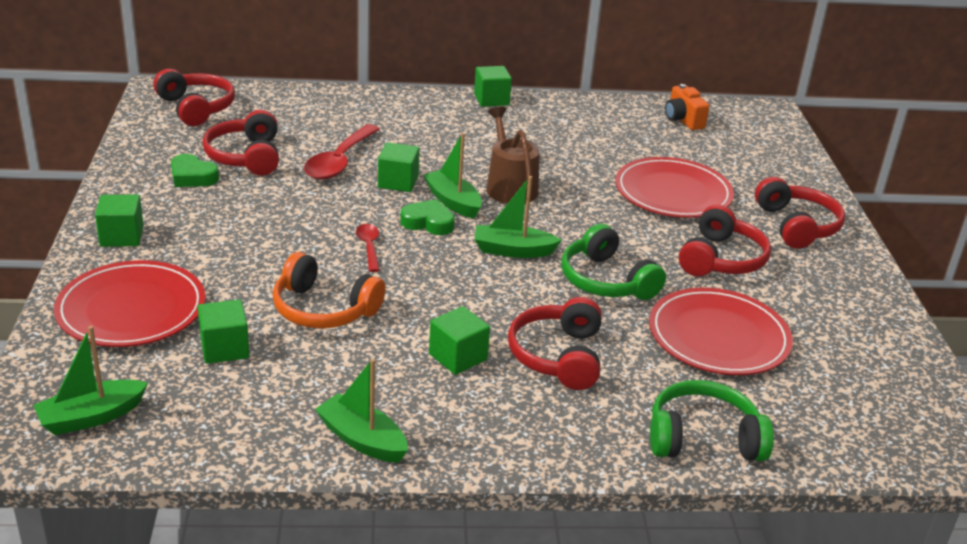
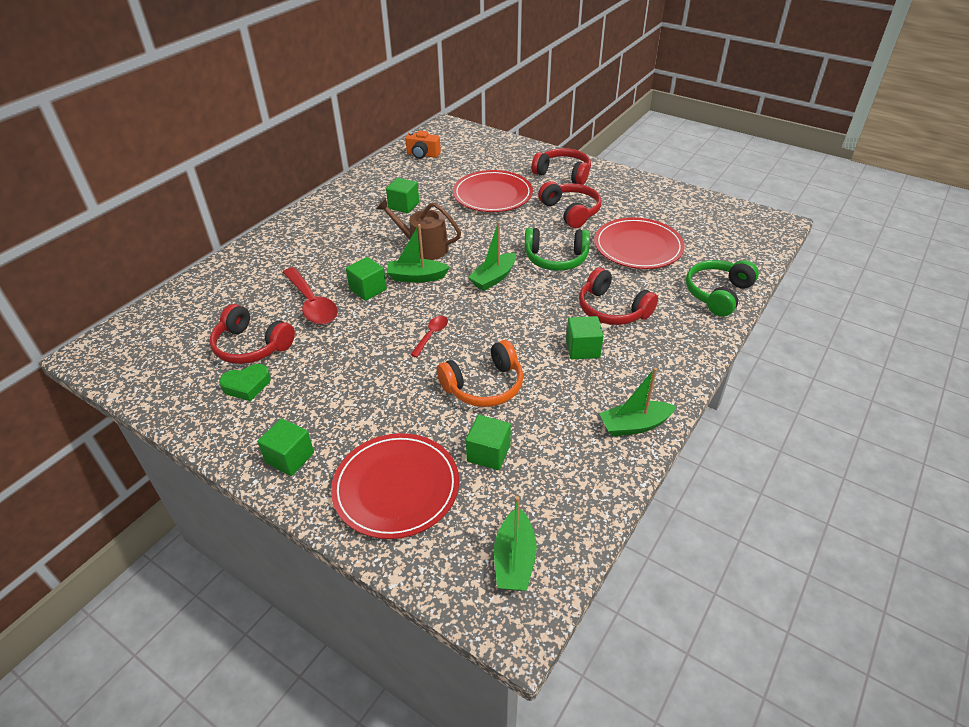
camera: 50 degrees left, 10 degrees up
(196, 108) = (145, 344): red headphones -> none
(369, 247) = (431, 335): red spoon -> red spoon turned 90 degrees clockwise
(428, 222) = (429, 297): green heart -> none
(491, 100) = (313, 208): green cube -> green cube (403, 205)

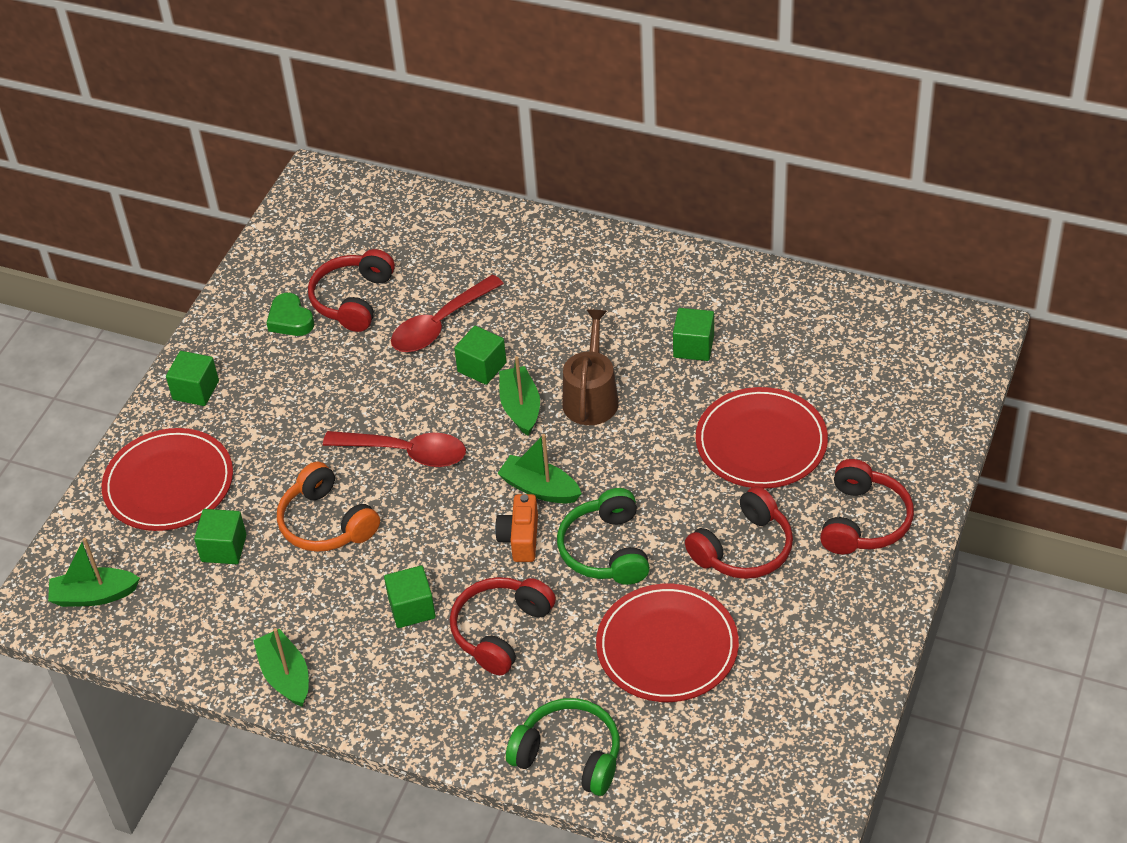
camera: 80 degrees right, 5 degrees up
(422, 155) = (857, 327): orange camera -> orange camera (520, 539)
(431, 335) = (406, 453): red spoon -> red spoon, size x1.87

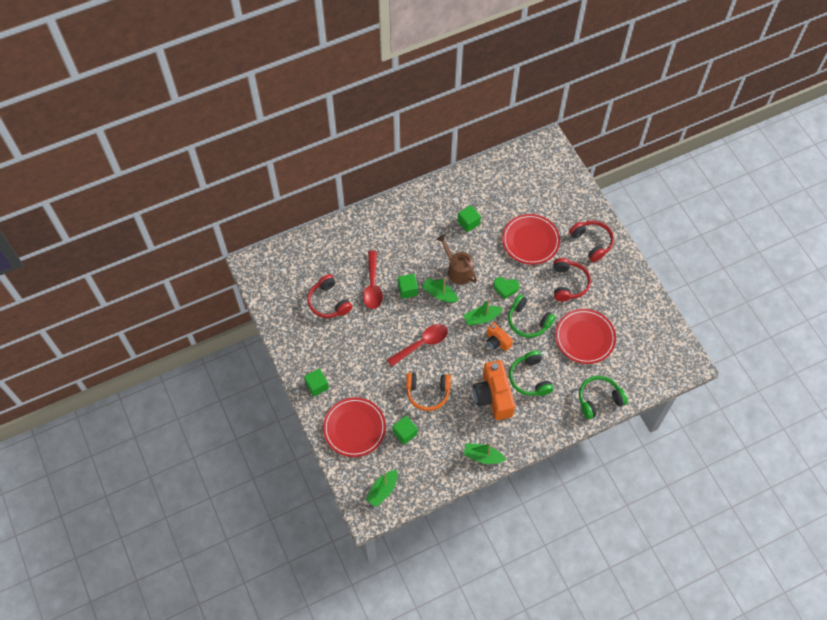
camera: 50 degrees left, 15 degrees up
(290, 320) = (316, 329): green heart -> green heart (505, 288)
(412, 608) = (493, 396): green cube -> orange camera
(501, 631) = (530, 378): red headphones -> green headphones

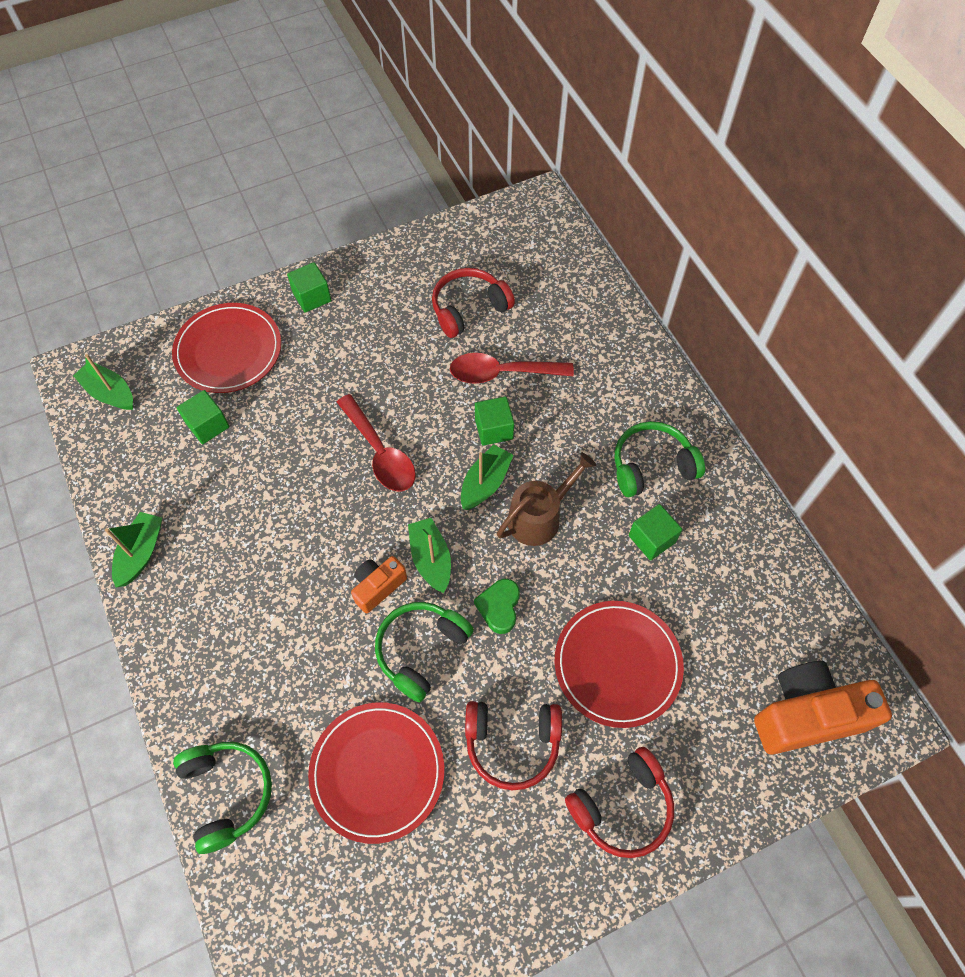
camera: 90 degrees right, 0 degrees up
(427, 392) = (281, 461): orange headphones -> none
(493, 396) = (260, 575): orange camera -> orange camera (806, 715)
(530, 378) = (291, 648): green headphones -> green headphones (652, 466)

